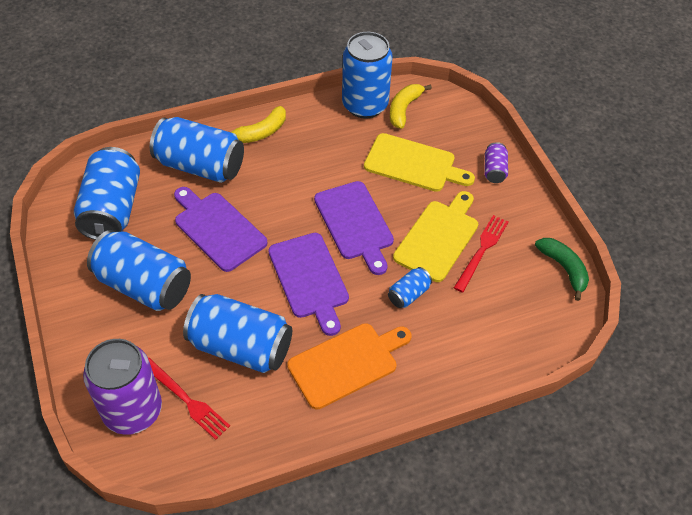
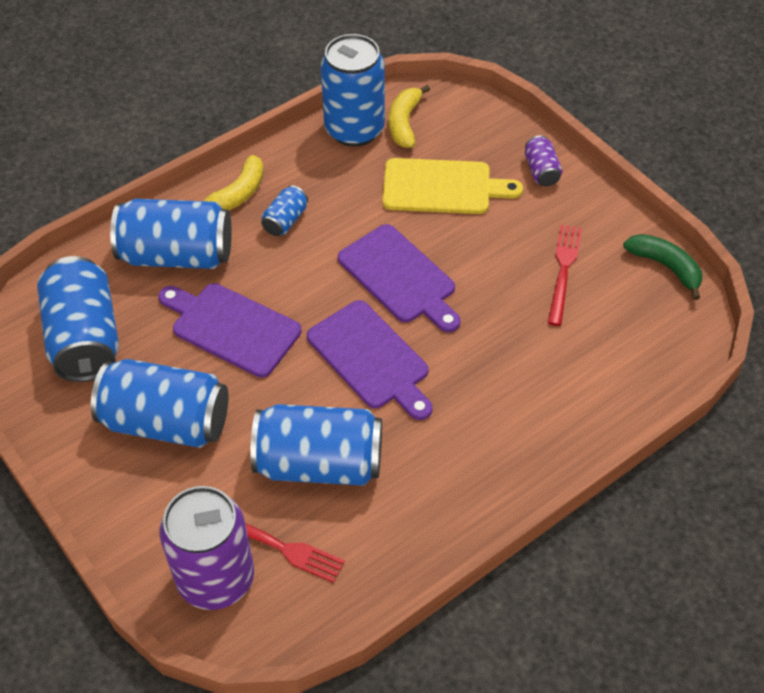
camera: 15 degrees left, 0 degrees up
(347, 363) = (456, 447): orange cutting board -> none
(408, 294) = (497, 345): blue can -> blue can (285, 221)
(438, 237) = (506, 268): yellow cutting board -> none

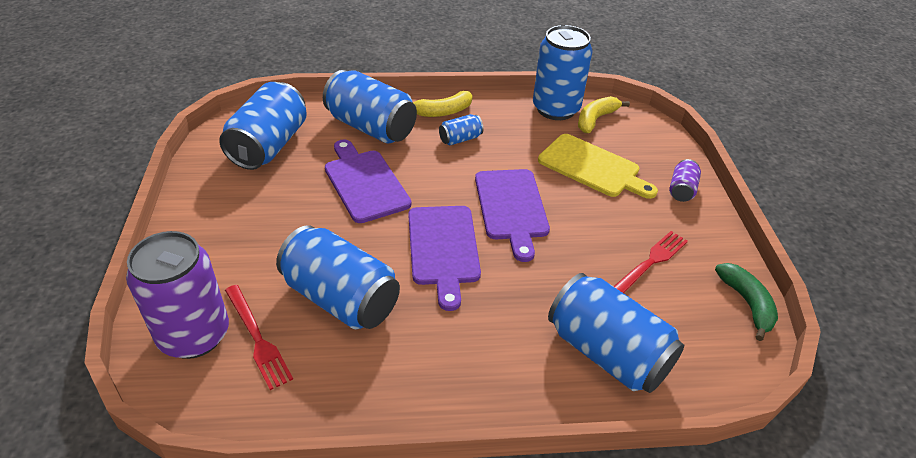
camera: 30 degrees right, 10 degrees down
(166, 422) = (267, 217): blue can -> blue can (607, 353)

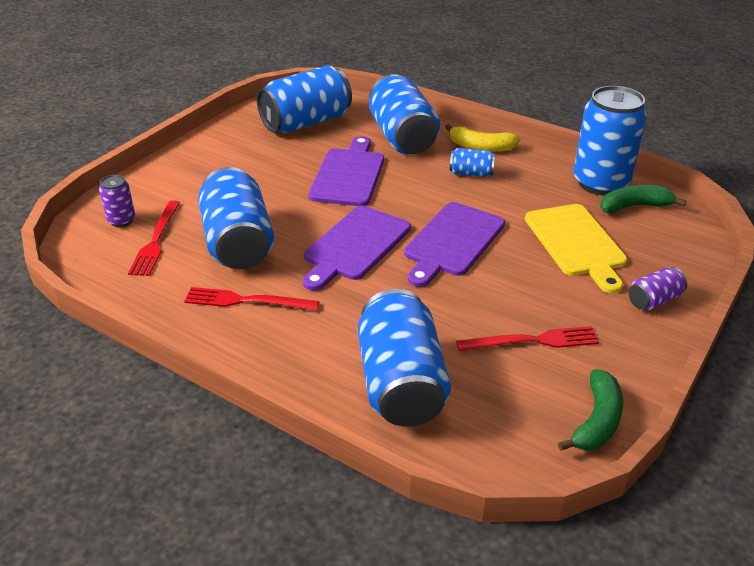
camera: 40 degrees right, 5 degrees down
(194, 335) = (121, 220): purple can -> purple can, size x0.46
(412, 351) = (246, 301): none -> red fork
(595, 119) = (634, 206): yellow banana -> green banana

